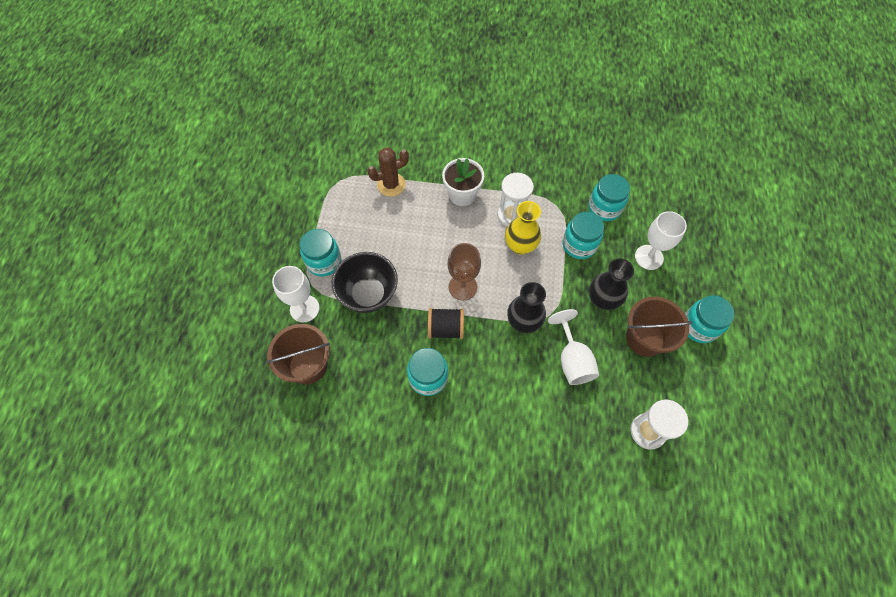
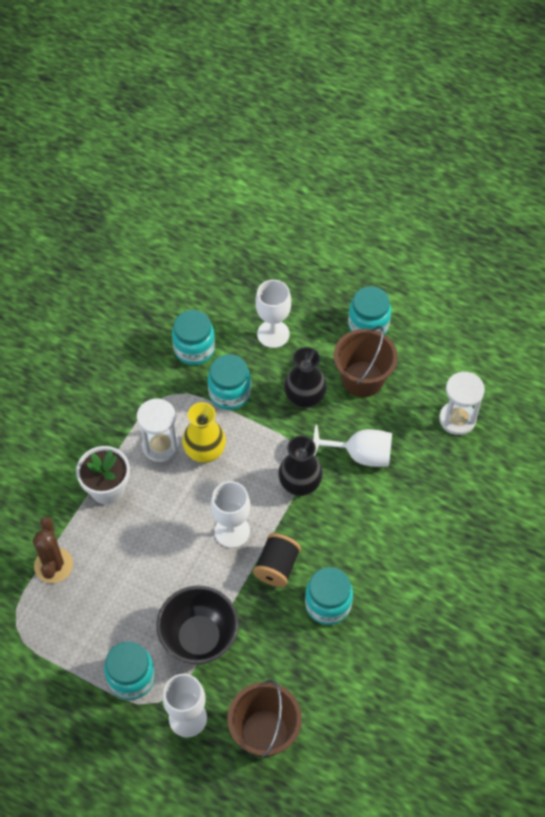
camera: 70 degrees left, 5 degrees down
(462, 287) = (232, 531): brown goblet -> white goblet

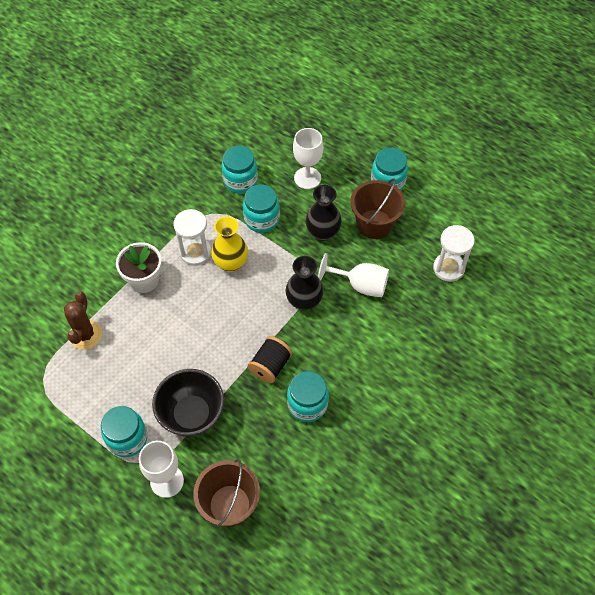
camera: 10 degrees right, 0 degrees up
(232, 531) = (239, 331): white goblet -> none

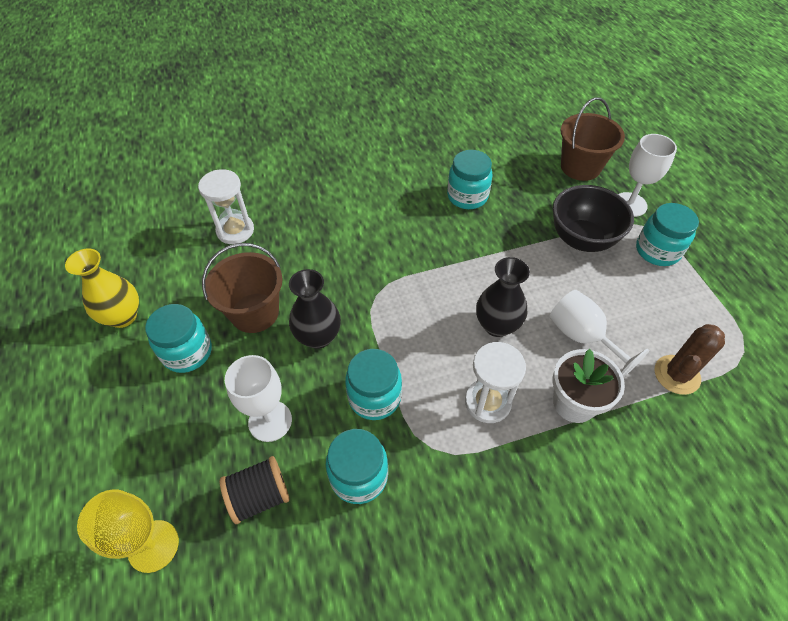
camera: 145 degrees left, 5 degrees down
(231, 263) = (452, 362): yellow vase -> yellow vase (123, 316)
(270, 366) = (479, 240): black spool -> black spool (260, 496)
(304, 301) = (401, 277): black vase -> black vase (497, 325)
(310, 109) = (153, 546): none -> yellow goblet
(360, 285) = (332, 261): white goblet -> white goblet (582, 337)

